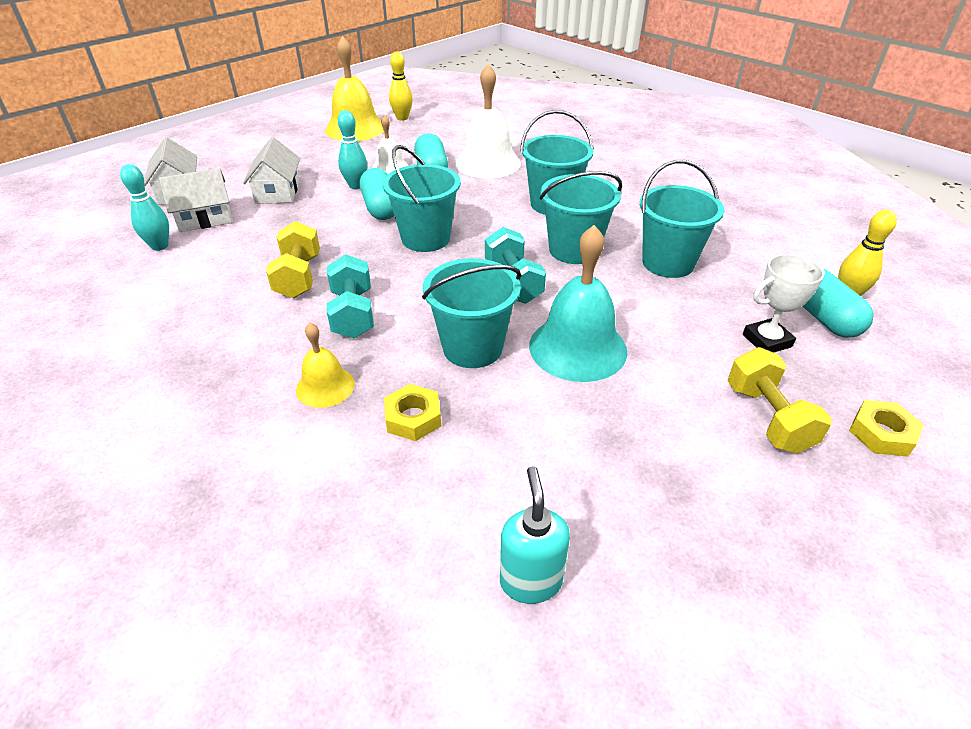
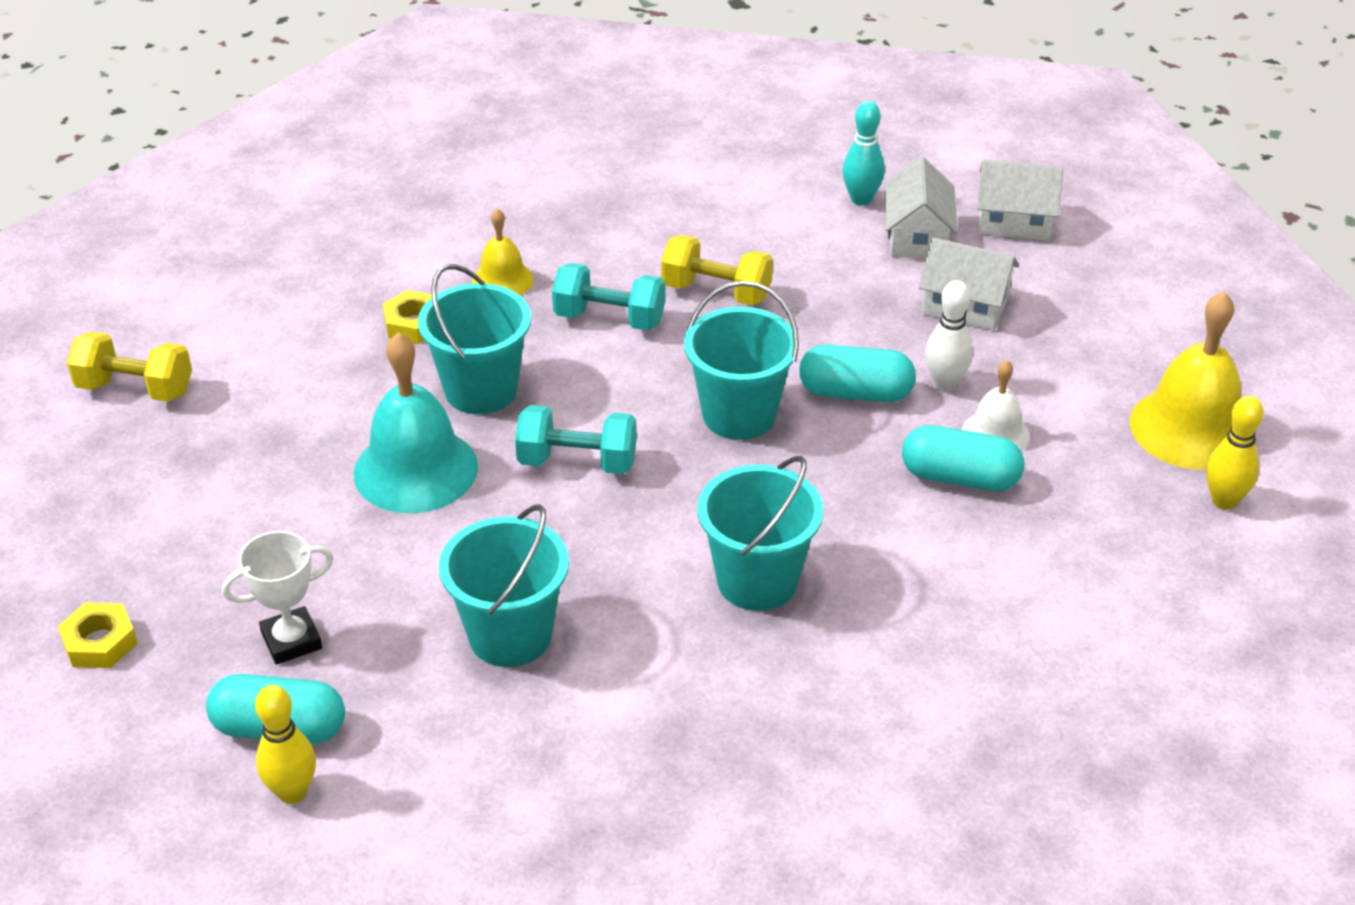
camera: 115 degrees right, 0 degrees up
(356, 186) = (945, 383): turquoise bowling pin -> white bowling pin
(487, 163) = (955, 555): white bell -> none
(530, 581) = (196, 340): turquoise soap dispenser -> none
(574, 250) = (611, 550): turquoise bucket -> none
(767, 340) = (291, 641): white trophy -> white trophy turned 60 degrees clockwise
(768, 418) = (197, 565): yellow dumbbell -> yellow dumbbell (135, 389)

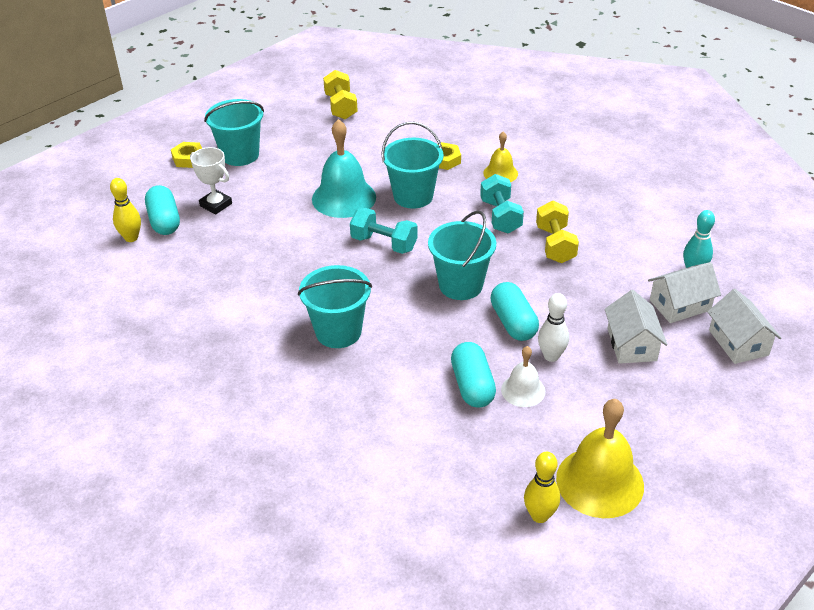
camera: 65 degrees right, 0 degrees up
(510, 635) = (253, 264): turquoise bucket -> turquoise bucket (240, 155)
(577, 462) = (384, 243): turquoise dumbbell -> turquoise dumbbell turned 45 degrees counterclockwise

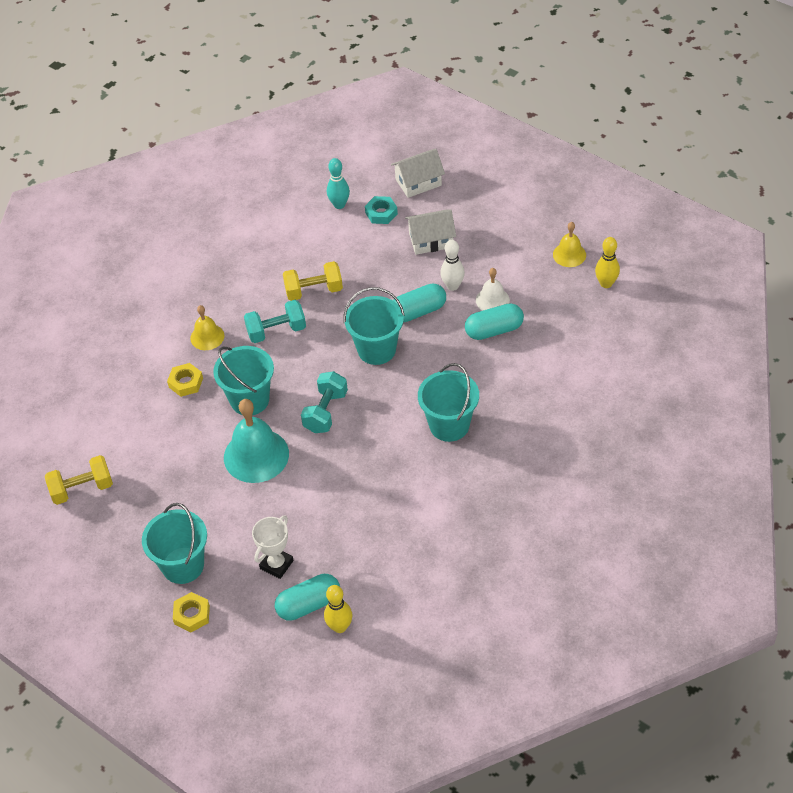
camera: 95 degrees left, 10 degrees up
(599, 482) = (569, 254): yellow bell -> yellow bell, size x0.55
(680, 305) = (381, 213): white house -> turquoise nut

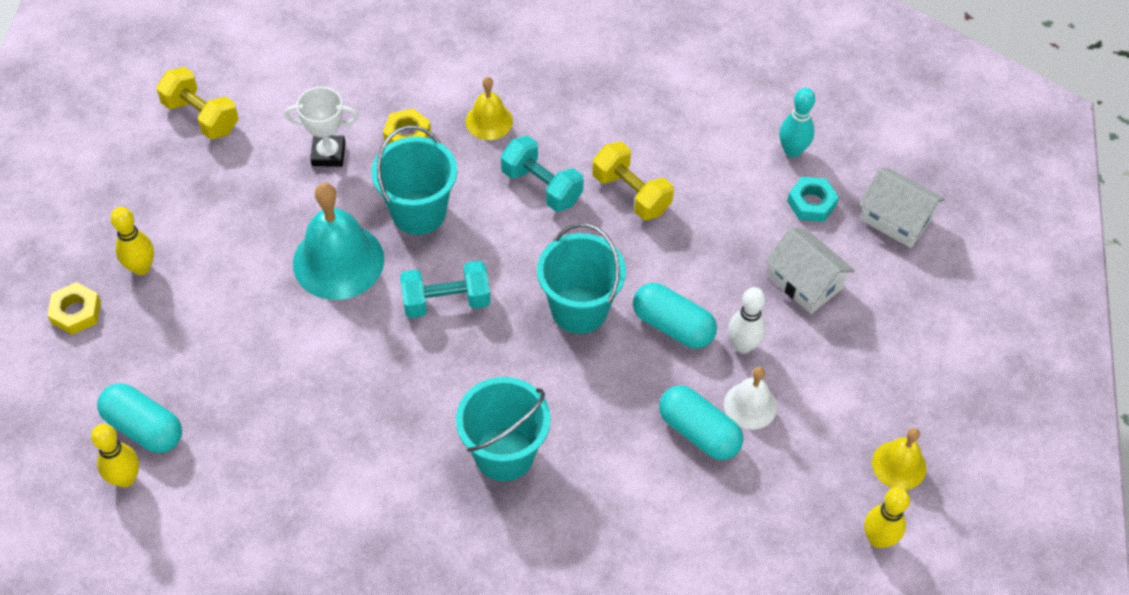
camera: 55 degrees right, 5 degrees up
(183, 565) = (141, 268): turquoise bucket -> yellow bowling pin
(276, 564) = (187, 364): white trophy -> white trophy (328, 154)

